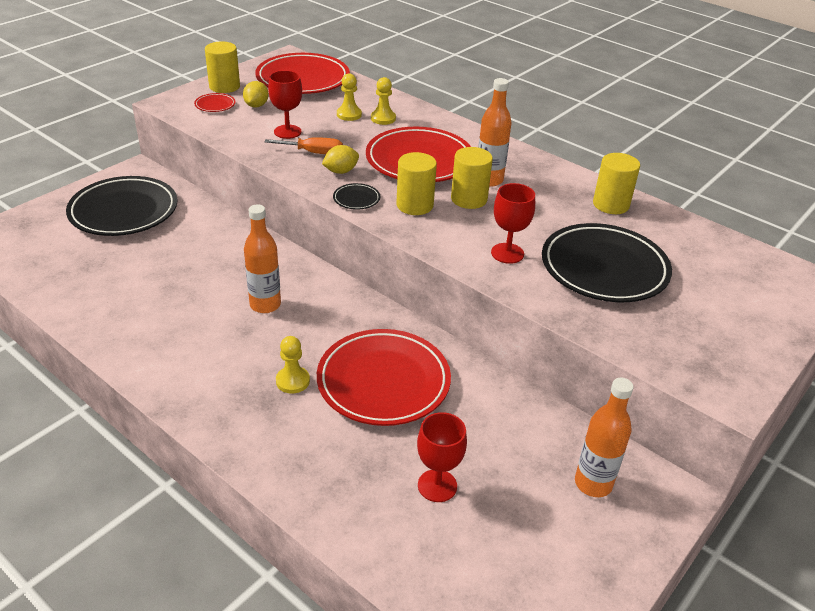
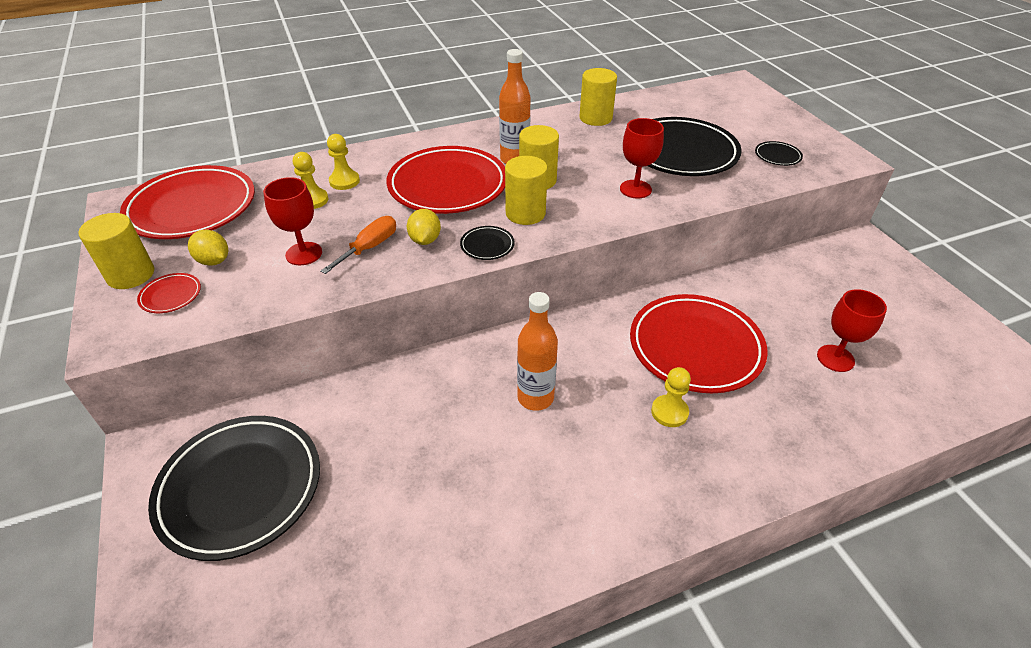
camera: 60 degrees left, 5 degrees up
(593, 483) = (849, 274): orange bottle -> none
(671, 336) = (777, 156): none -> black plate

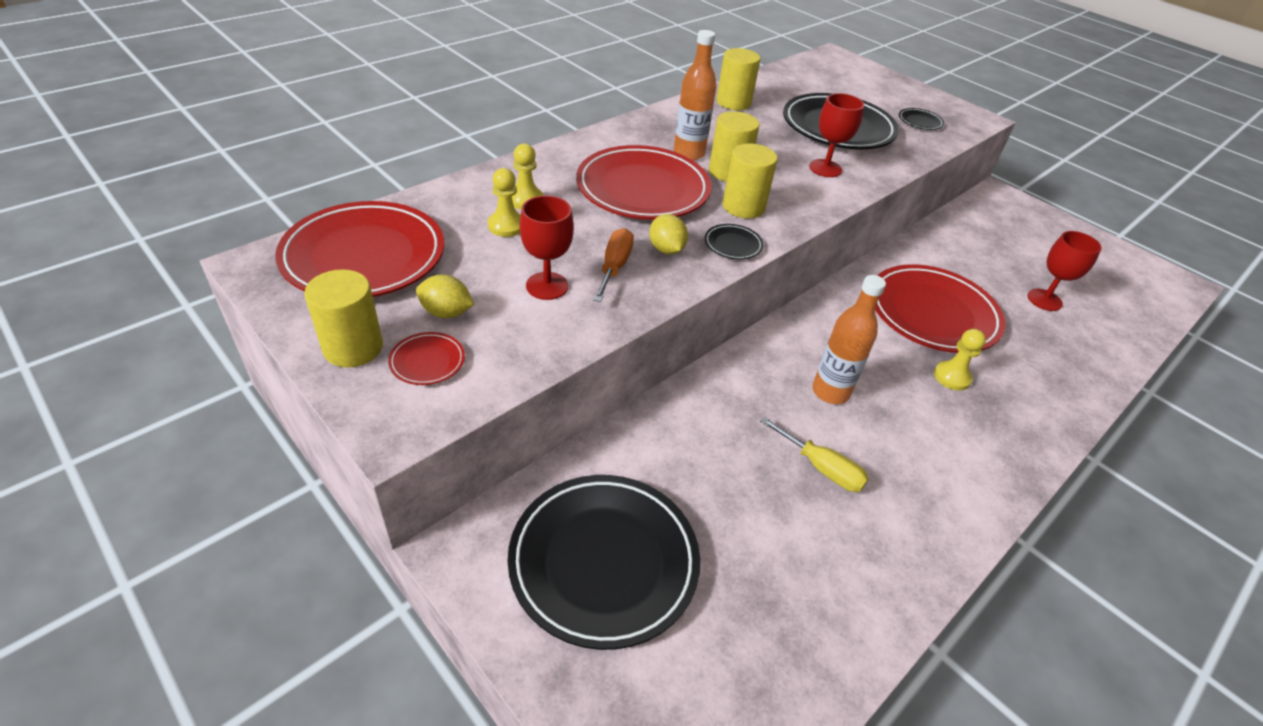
camera: 25 degrees left, 0 degrees up
(476, 463) = (821, 468): none -> yellow screwdriver

